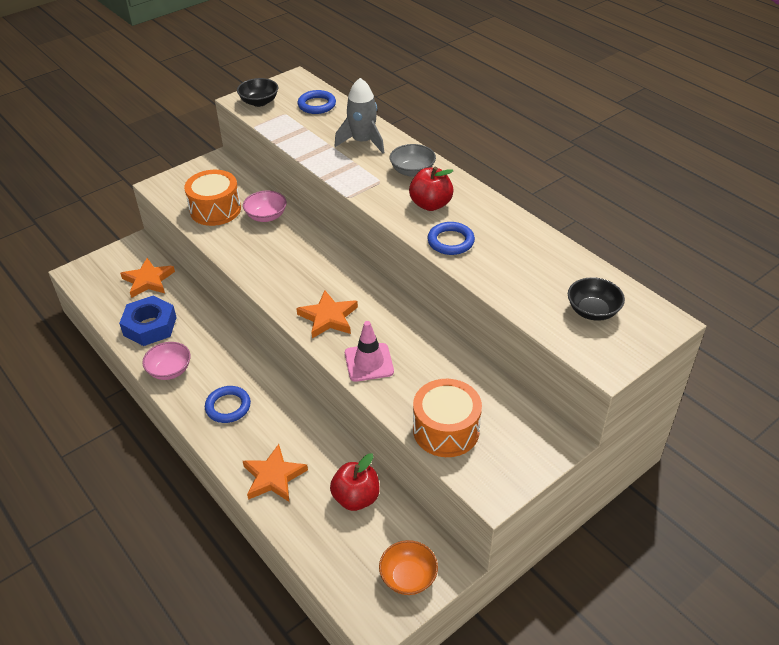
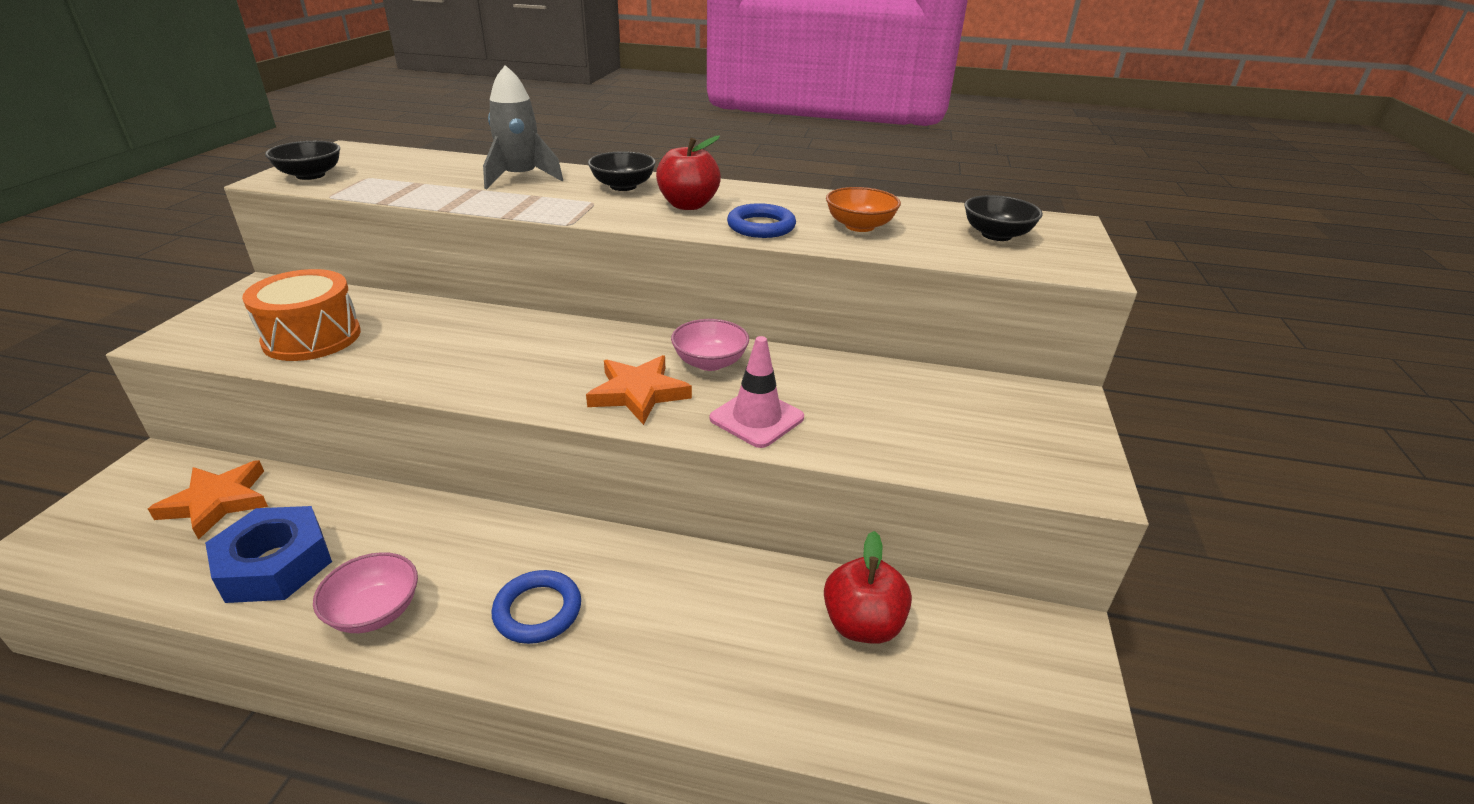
camera: 40 degrees left, 10 degrees down
(266, 216) = (412, 320): pink bowl -> pink bowl (710, 362)
(274, 477) = (716, 669): orange star -> none
(317, 105) = (409, 163): blue ring -> none
(408, 577) = (1045, 684): orange bowl -> orange bowl (859, 226)
(412, 171) = (623, 186): grey bowl -> black bowl
(446, 430) = (946, 445): orange drum -> none

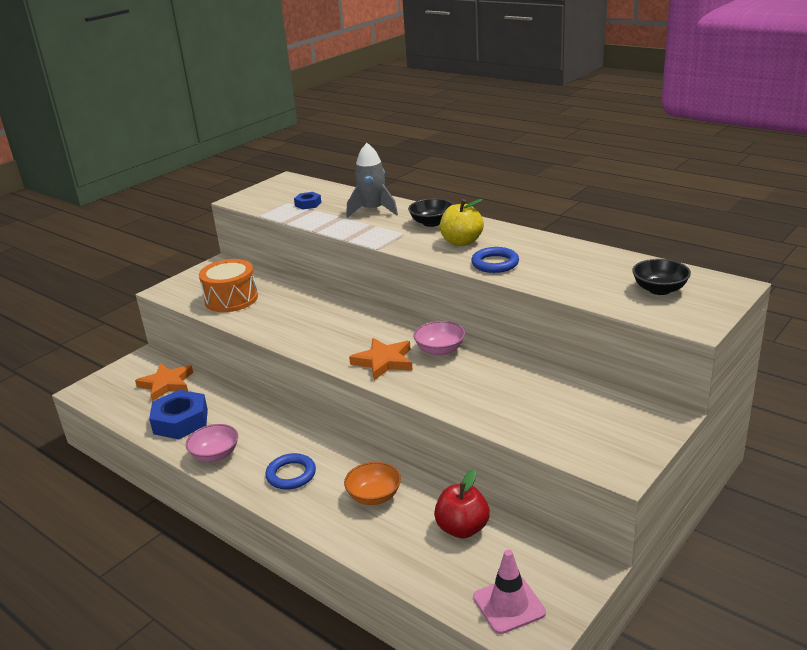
camera: 30 degrees right, 5 degrees down
(310, 175) = (257, 198): black bowl -> none
(407, 177) = (308, 204): none -> blue nut
(688, 205) = (461, 242): red apple -> yellow apple
(757, 418) = (442, 389): pink traffic cone -> pink traffic cone (509, 605)
(859, 226) = (563, 271): orange bowl -> orange bowl (374, 496)

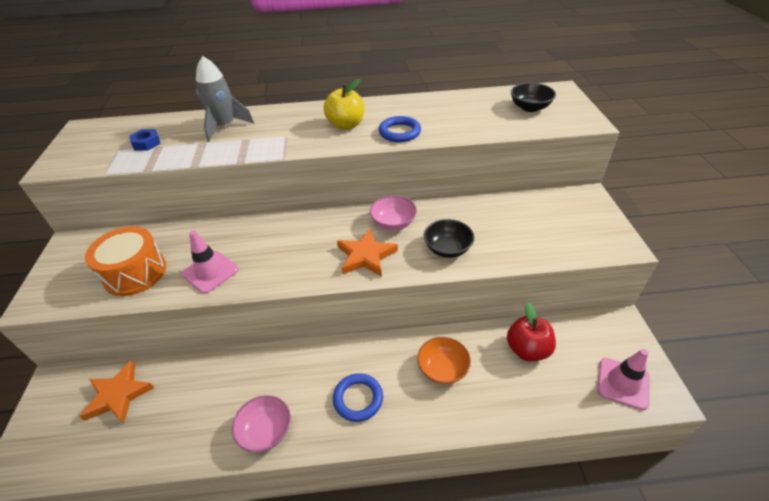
camera: 45 degrees left, 15 degrees up
(180, 421) = (185, 423): blue nut -> none
(272, 320) = (210, 272): none -> pink traffic cone
(432, 223) = (295, 119): black bowl -> black bowl (447, 249)

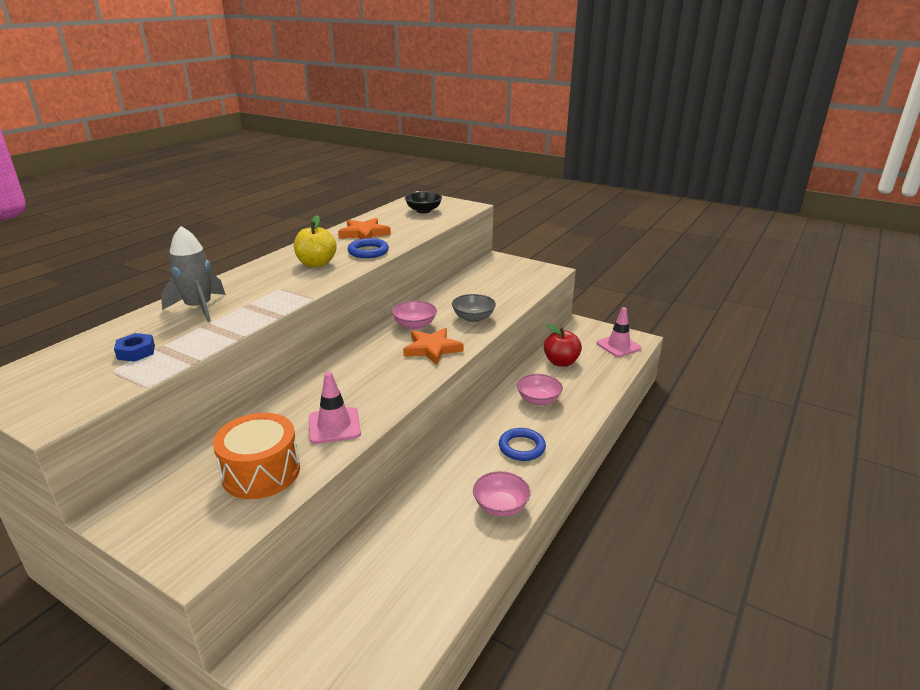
camera: 55 degrees left, 15 degrees down
(118, 395) = (348, 598): orange star -> orange star (364, 233)
(442, 369) = (538, 400): orange bowl -> pink bowl
(447, 249) = (473, 318): black bowl -> grey bowl

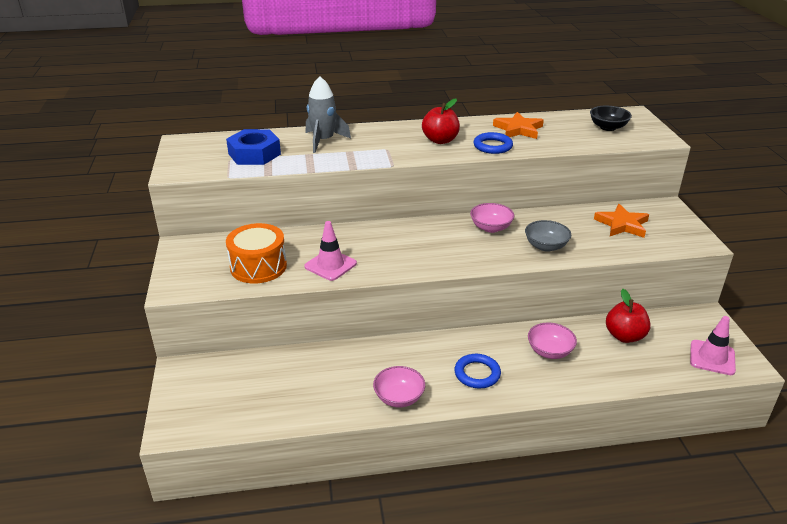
camera: 50 degrees right, 5 degrees up
(136, 352) = (254, 154): blue nut -> blue nut, size x1.94
(316, 264) = (440, 140): yellow apple -> red apple
(432, 349) = (472, 252): orange star -> orange star (622, 224)

